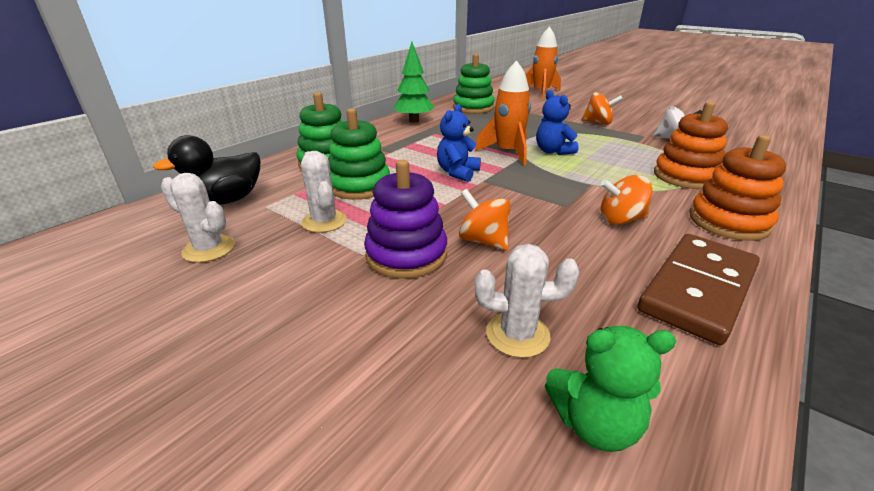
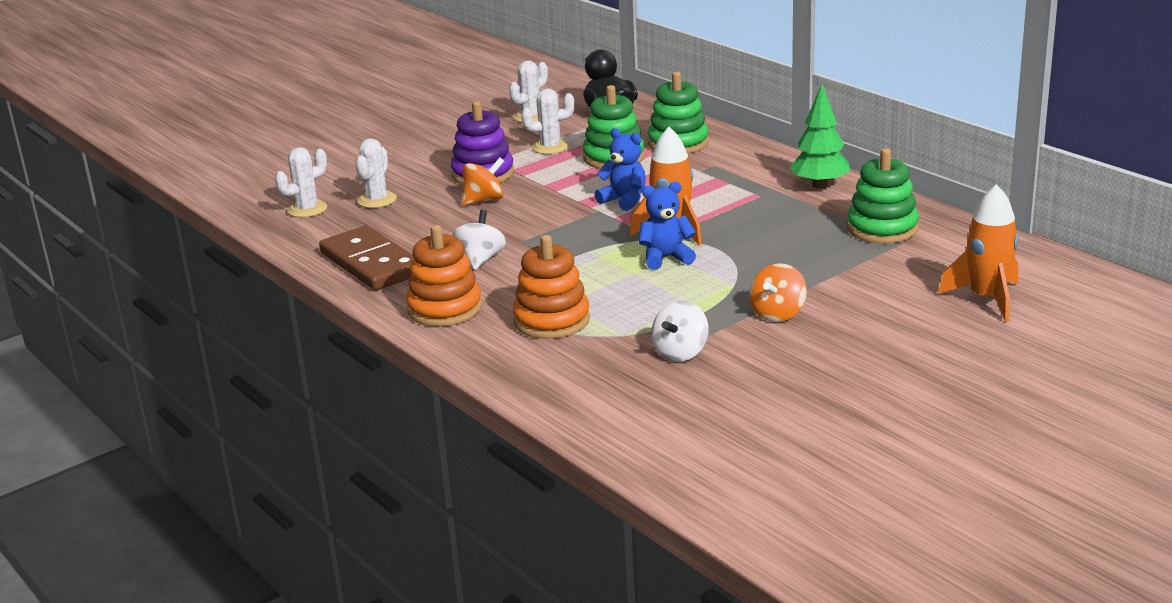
camera: 105 degrees right, 5 degrees down
(594, 424) = (307, 209): green teddy bear -> white cactus
(620, 220) = (481, 259): orange spinning top -> white spinning top

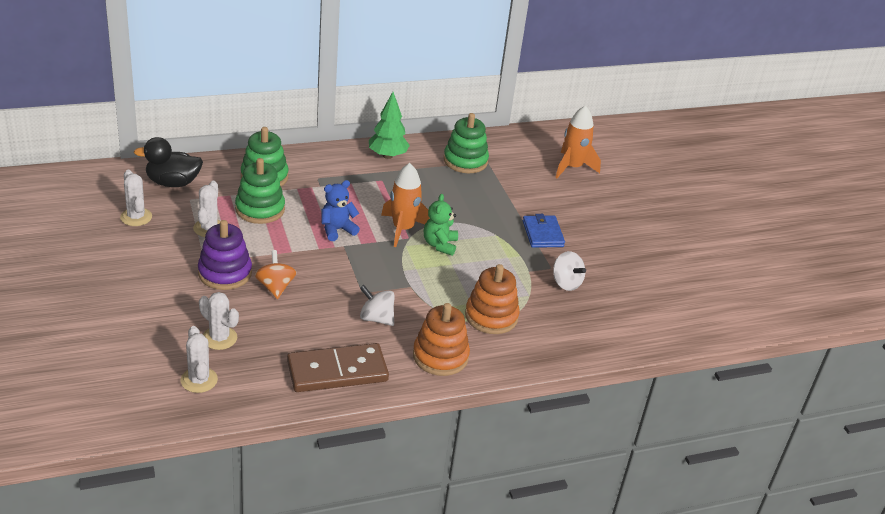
camera: 75 degrees left, 10 degrees up
(666, 258) = (440, 245): blue teddy bear -> green teddy bear
(778, 314) = (542, 234): orange spinning top -> blue wallet

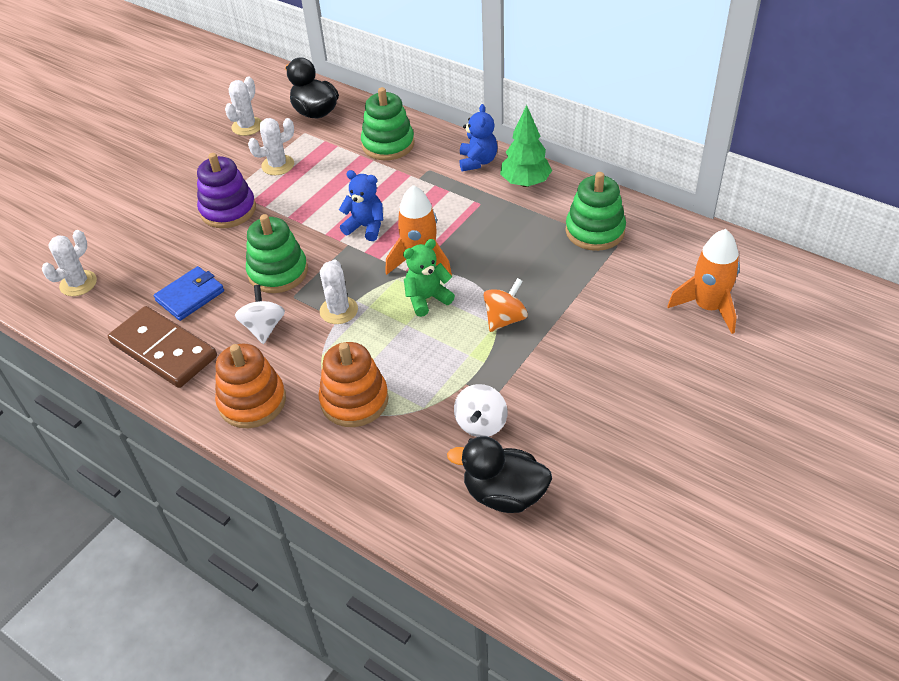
camera: 60 degrees right, 10 degrees up
(219, 338) = (141, 260): white cactus -> white cactus (339, 310)
(260, 209) = (338, 171): green stacking toy -> green stacking toy (278, 272)
(275, 287) = (241, 246): orange spinning top -> orange spinning top (505, 319)
(339, 158) = (477, 161): none -> blue teddy bear
(542, 234) = (546, 356): blue wallet -> blue wallet (190, 296)
(625, 304) = (504, 494): none -> black duck

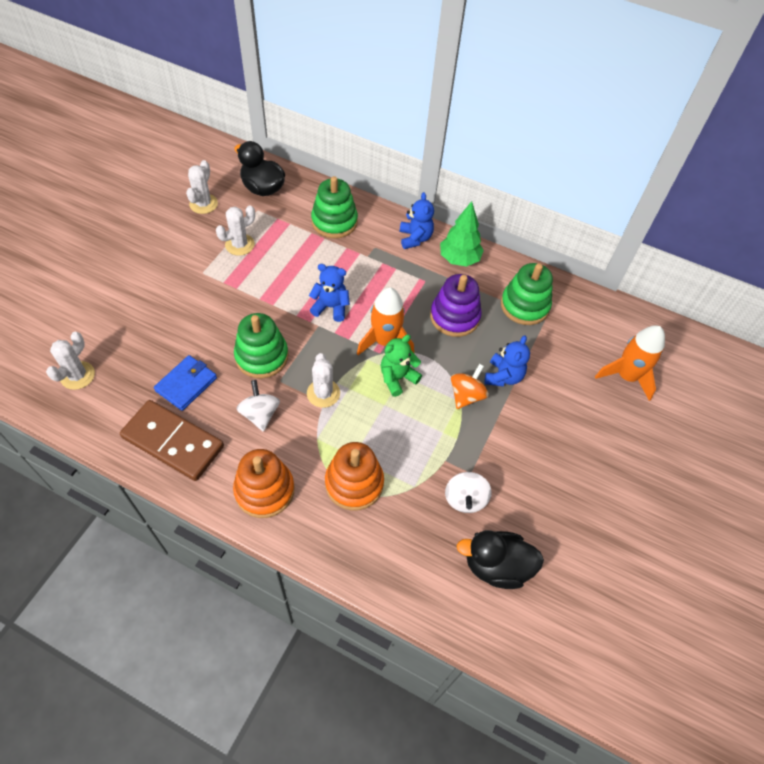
camera: 15 degrees left, 10 degrees up
(228, 210) = (203, 293): purple stacking toy -> purple stacking toy (454, 317)
(553, 301) = (503, 376): none -> blue teddy bear

